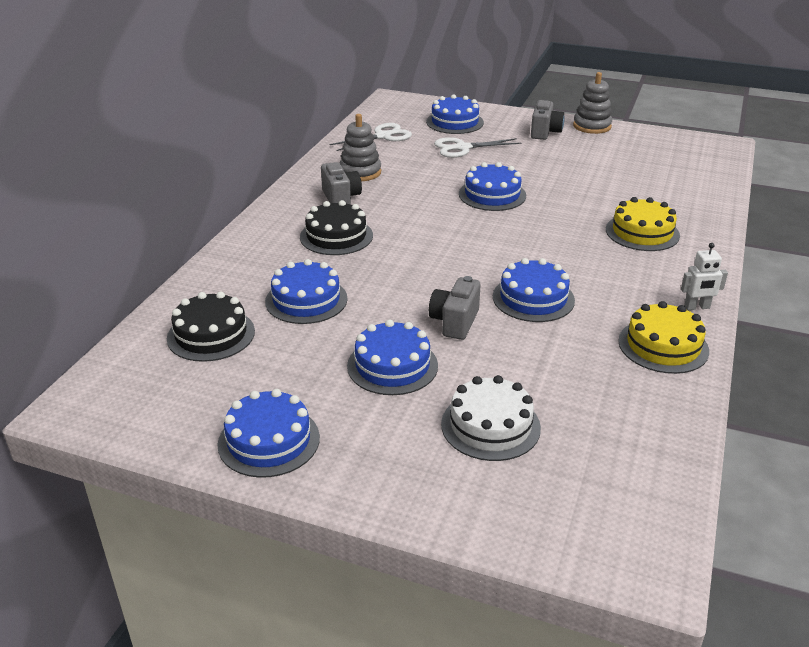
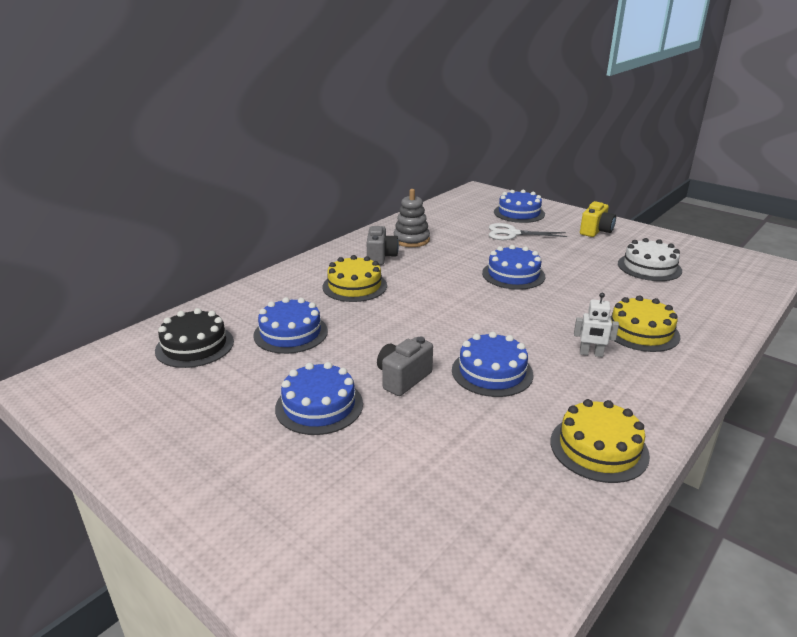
camera: 20 degrees right, 5 degrees down
(269, 441) = (164, 448): blue cake -> none
(336, 236) = (354, 286): black cake -> yellow cake
(383, 136) = (450, 216): white scissors -> none
(490, 426) = (367, 487): white cake -> white cake (649, 267)
(545, 132) = (596, 231): grey camera -> yellow camera
(592, 126) = (644, 232): grey stacking toy -> none
(697, 307) = (659, 416): white robot -> white robot (591, 354)

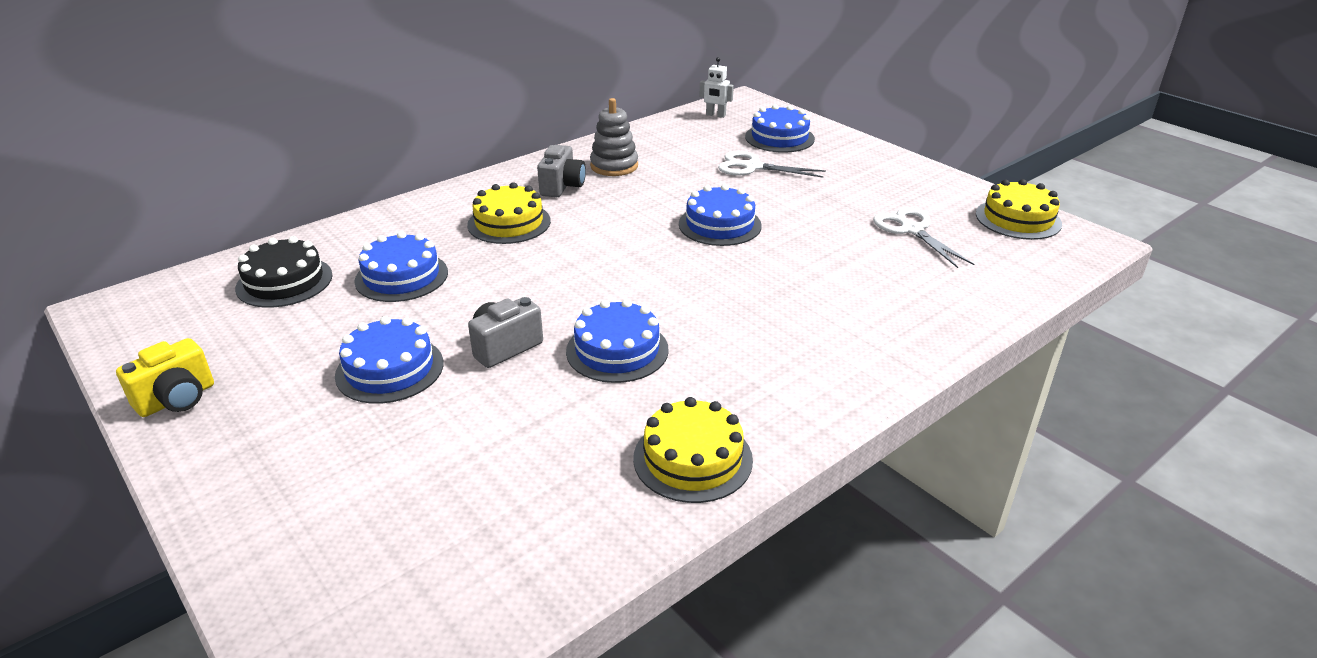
camera: 10 degrees right, 5 degrees up
(591, 354) = (757, 340): white robot -> white robot (715, 115)
(596, 231) = (870, 172): yellow camera -> yellow camera (177, 399)
(641, 331) = (842, 317): yellow cake -> yellow cake (1018, 219)
(649, 267) = (911, 230): white cake -> white scissors

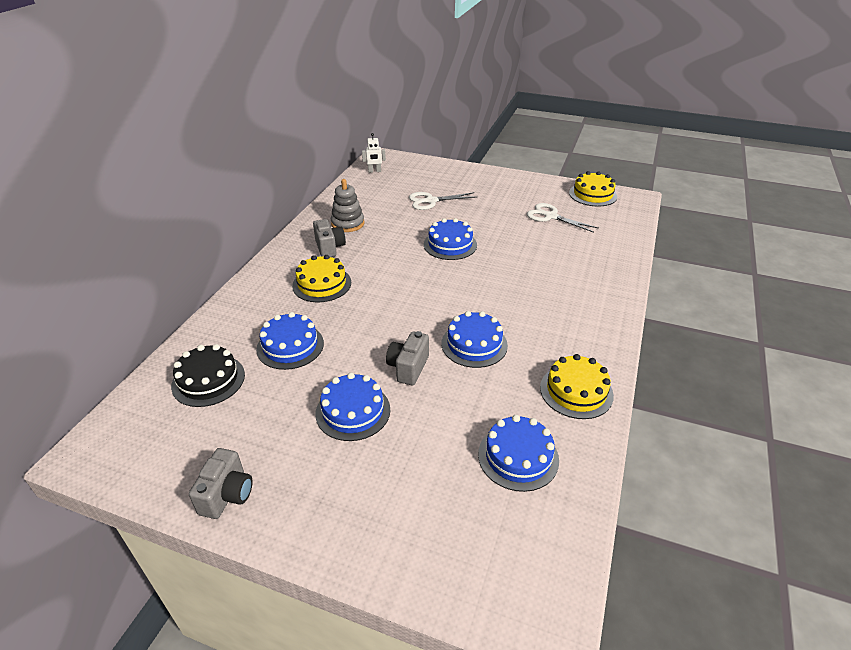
camera: 30 degrees left, 5 degrees up
(177, 399) = (227, 495): yellow camera -> grey camera
(779, 138) = (427, 177): blue cake -> blue cake (518, 457)

